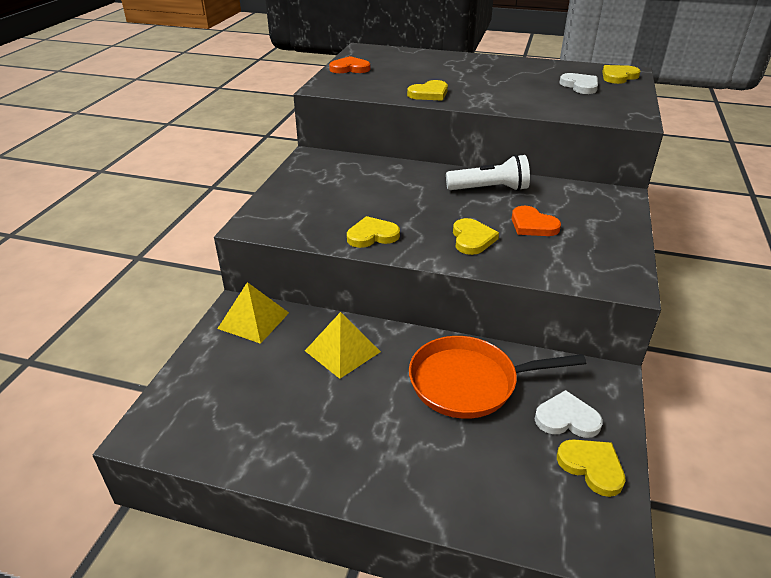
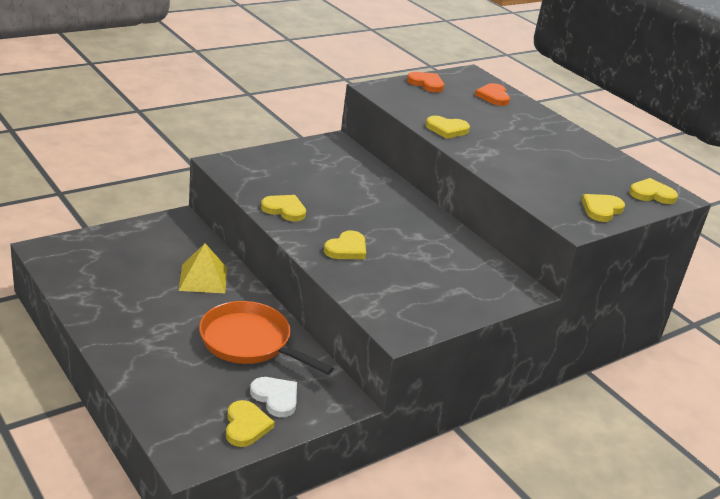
camera: 35 degrees right, 5 degrees down
(253, 320) = (178, 231): yellow pyramid -> none
(490, 189) = (425, 229): white flashlight -> none
(532, 225) = (408, 266): orange heart -> orange heart (493, 97)
(580, 86) = (593, 183): white heart -> none
(621, 100) = (601, 209): none -> yellow heart

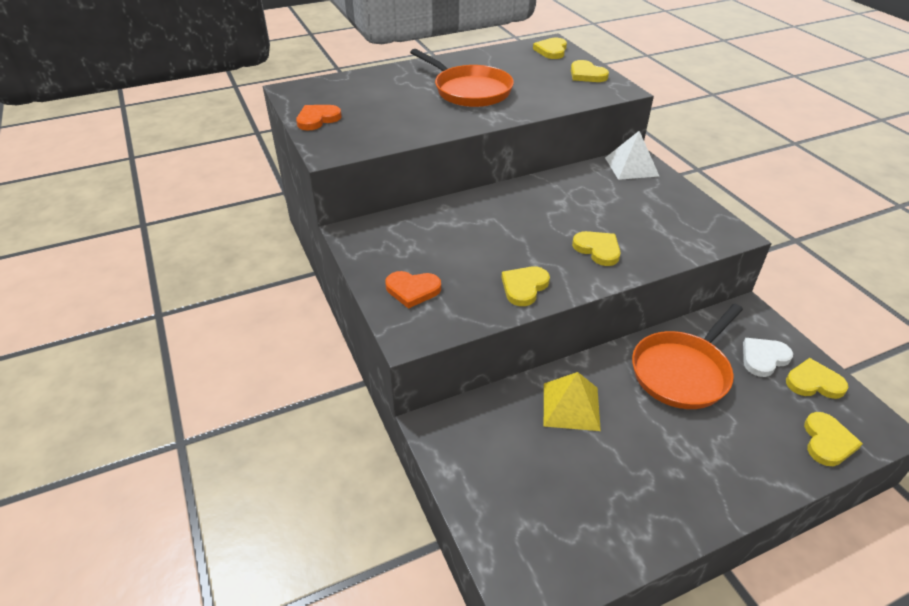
camera: 75 degrees left, 10 degrees up
(447, 129) = (438, 122): yellow heart -> yellow heart (827, 441)
(493, 97) = (355, 87): orange heart -> orange heart (412, 290)
(507, 284) = (631, 166): none -> white pyramid
(518, 145) = (469, 91): none -> orange pan

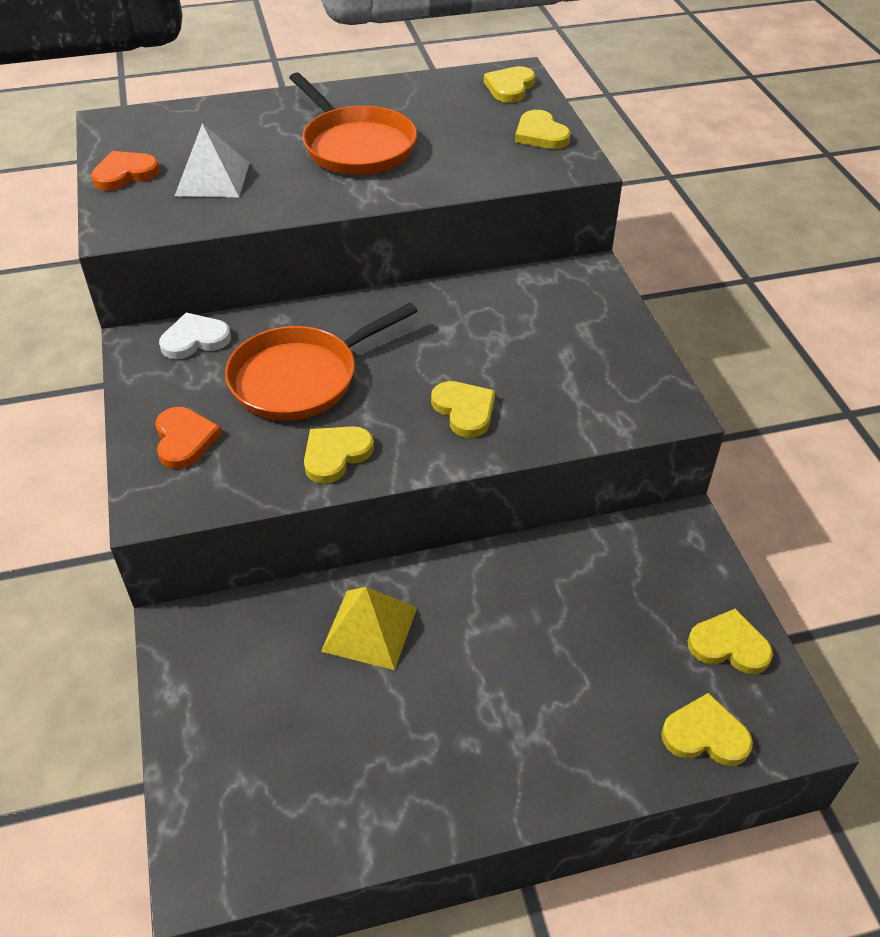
camera: 10 degrees right, 5 degrees up
(412, 290) = (184, 440): orange heart -> orange heart turned 120 degrees counterclockwise
(631, 166) = (577, 283): white pyramid -> white pyramid (212, 179)
(682, 372) = (546, 602): orange pan -> orange pan (301, 378)
(763, 358) = (673, 598): white heart -> white heart (195, 339)
(827, 441) = (705, 735): yellow heart -> yellow heart turned 105 degrees counterclockwise

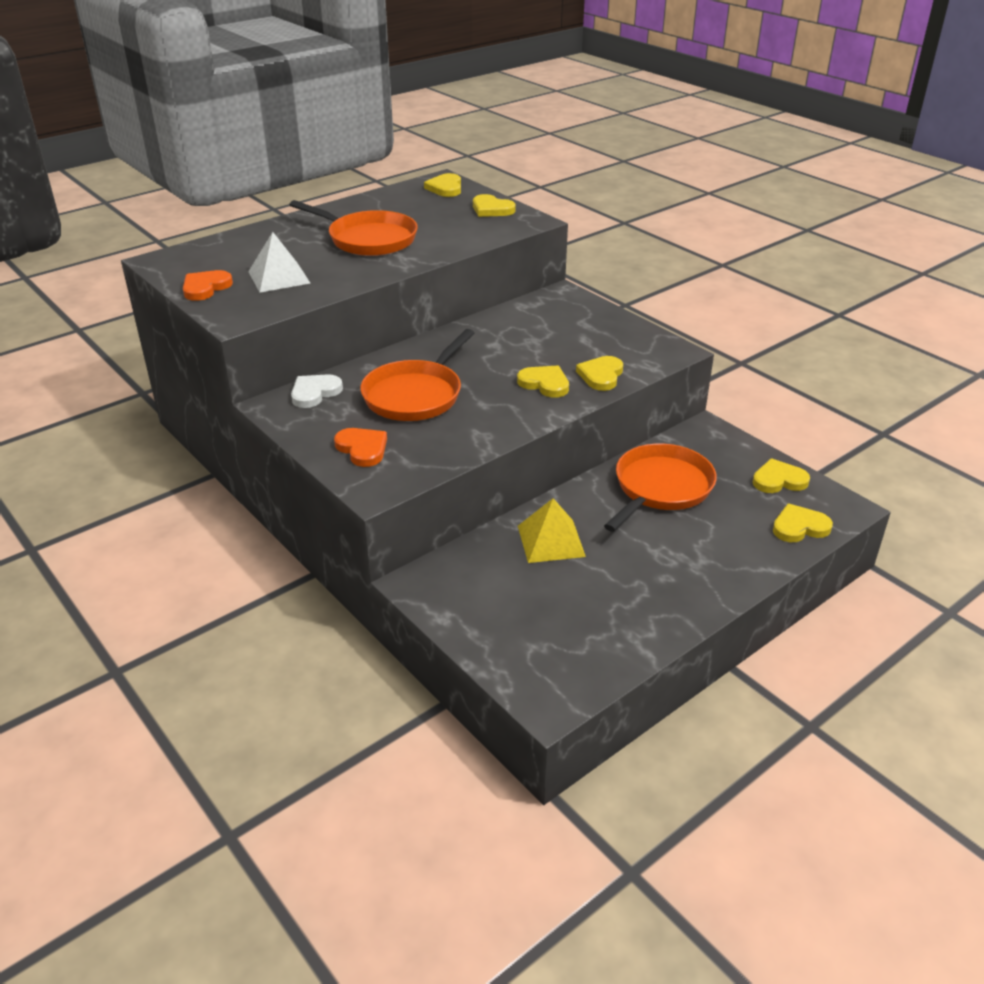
camera: 25 degrees left, 10 degrees down
(335, 455) = (479, 428): yellow heart -> yellow heart (601, 375)
(560, 599) = (660, 488): none -> orange pan

